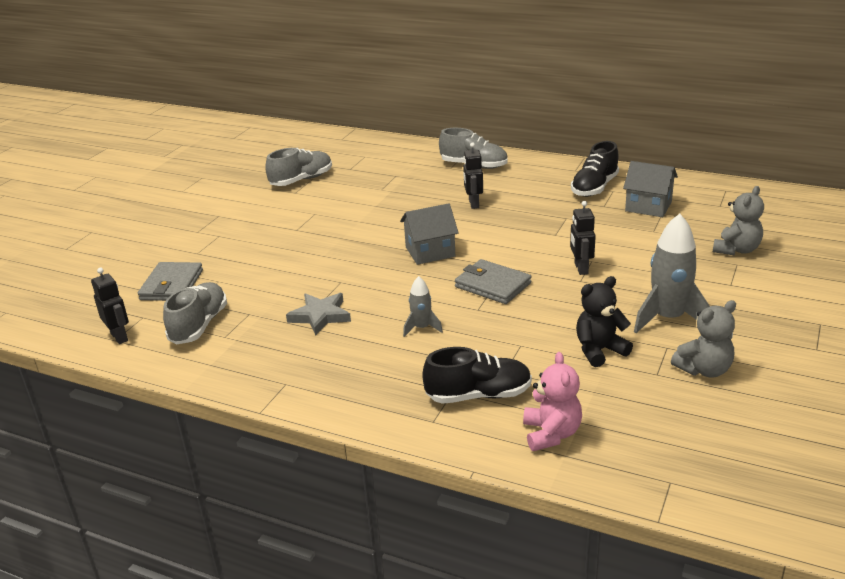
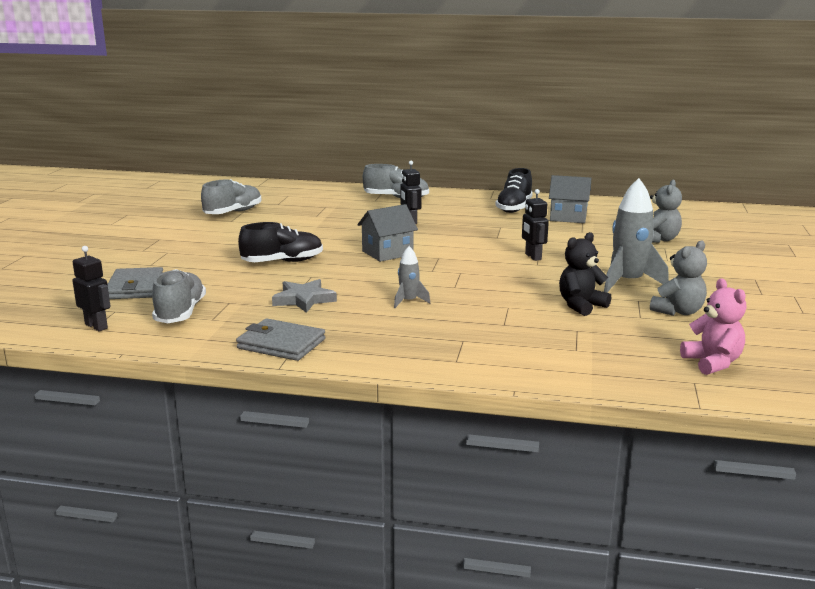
camera: 15 degrees left, 10 degrees down
(478, 395) = (489, 341): black shoe -> black shoe (282, 262)
(492, 285) = (459, 271): grey wallet -> grey wallet (281, 344)
(551, 434) = (571, 360): pink teddy bear -> pink teddy bear (712, 363)

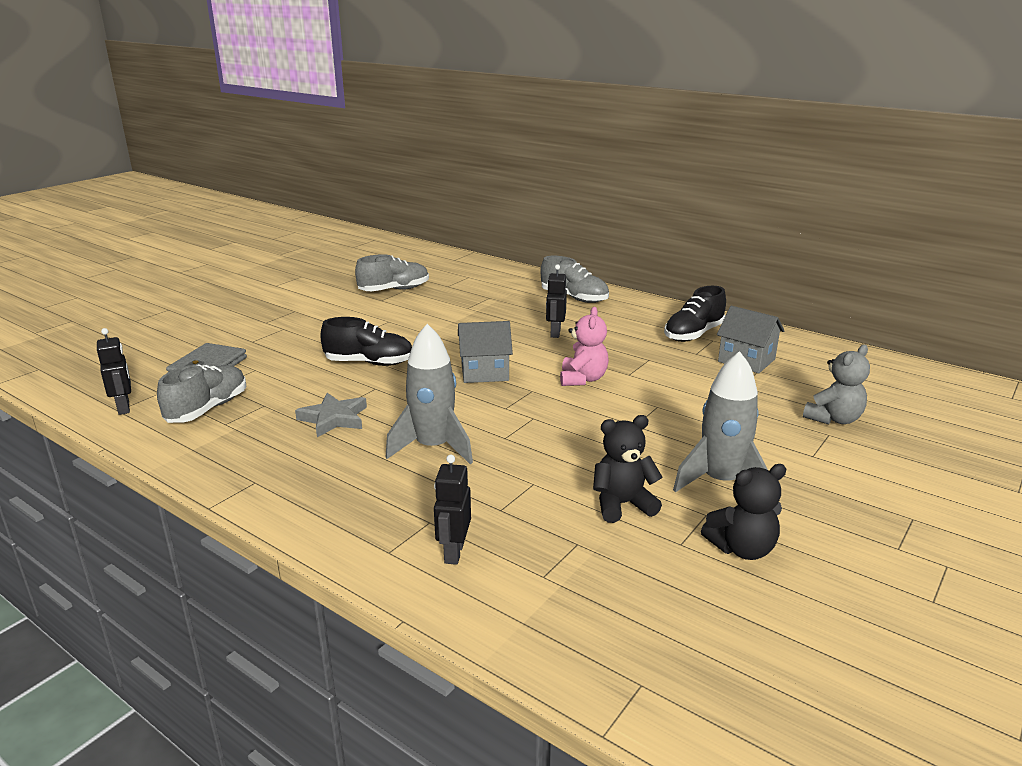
camera: 25 degrees right, 5 degrees up
(281, 344) = (247, 474): grey wallet -> none
(409, 301) = (433, 447): grey rocket -> grey rocket, size x1.91
(533, 257) = (641, 412): black robot -> black robot (453, 552)
(678, 311) = (742, 549): grey teddy bear -> black teddy bear
(712, 363) = (701, 657): pink teddy bear -> pink teddy bear (583, 379)

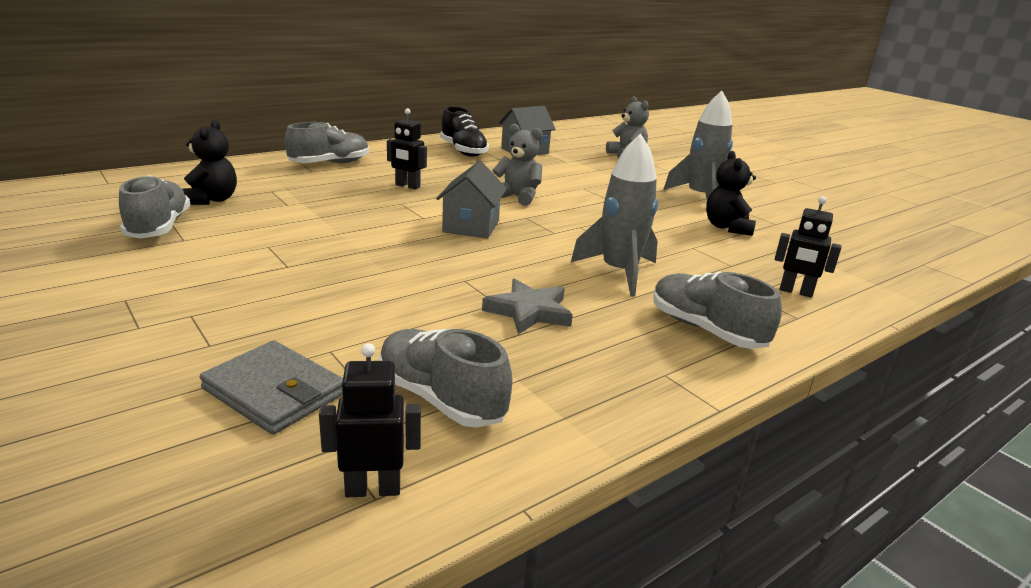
camera: 75 degrees left, 0 degrees up
(336, 497) = (706, 330): none -> grey shoe
(369, 363) = (390, 273): black shoe -> none
(583, 379) = (517, 197): pink teddy bear -> grey teddy bear
(742, 549) = (780, 211): black teddy bear -> black teddy bear (212, 200)

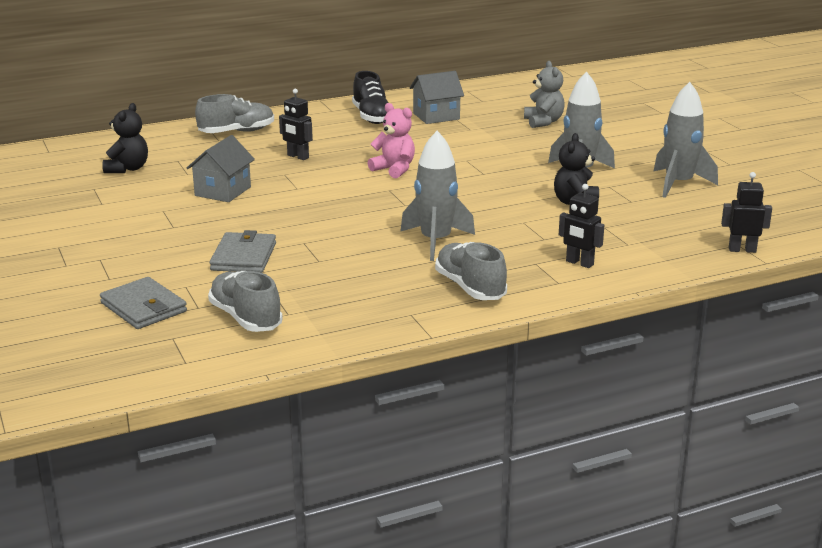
camera: 15 degrees right, 0 degrees up
(159, 227) = (85, 193): grey shoe -> none
(373, 489) = (185, 358): black robot -> black robot (742, 250)
(396, 302) = (244, 257): none -> grey wallet
(471, 226) = (334, 197): grey house -> grey house (223, 191)
(517, 197) = (394, 169): grey teddy bear -> pink teddy bear
(529, 311) = (340, 268): grey star -> none
(800, 207) = (678, 184): none -> grey rocket

